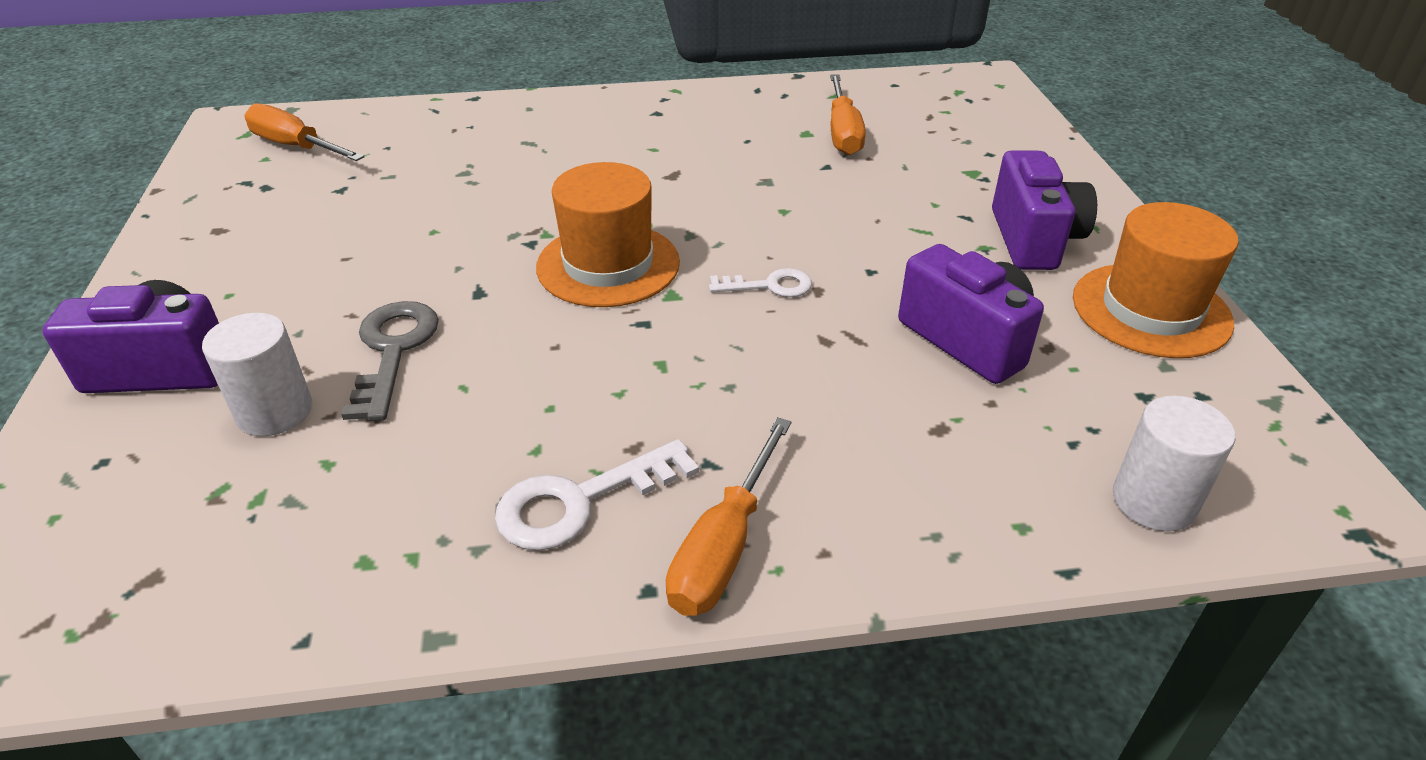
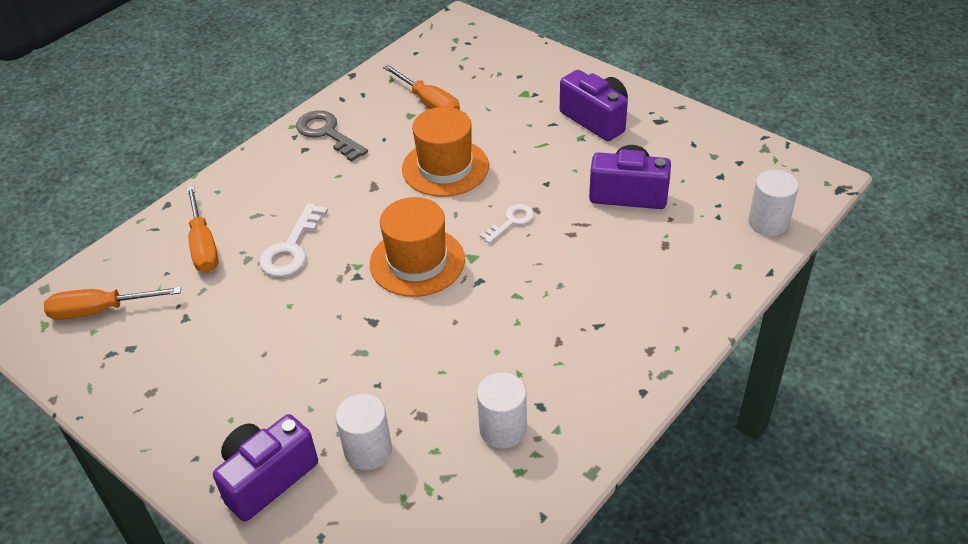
camera: 40 degrees left, 5 degrees up
(393, 351) = (378, 380): grey key -> grey key (327, 133)
(424, 498) = (503, 429): none -> white cylinder
(580, 501) = (569, 380): white key -> white key (291, 248)
(724, 547) = (648, 354): orange screwdriver -> orange screwdriver (203, 245)
(1151, 310) = (681, 130): orange hat -> orange hat (445, 167)

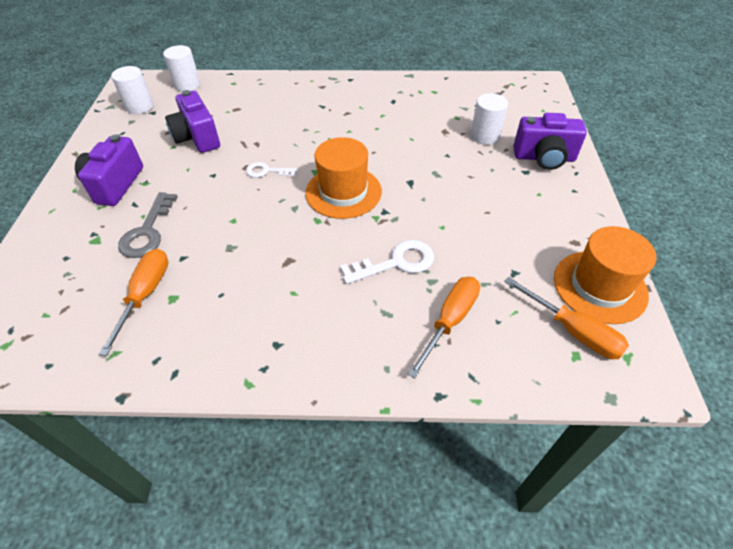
camera: 130 degrees left, 5 degrees up
(327, 133) = (241, 343): grey key -> grey key (147, 231)
(445, 167) = (233, 233): orange hat -> orange hat (599, 286)
(503, 429) = (419, 105): white cylinder -> white cylinder (140, 107)

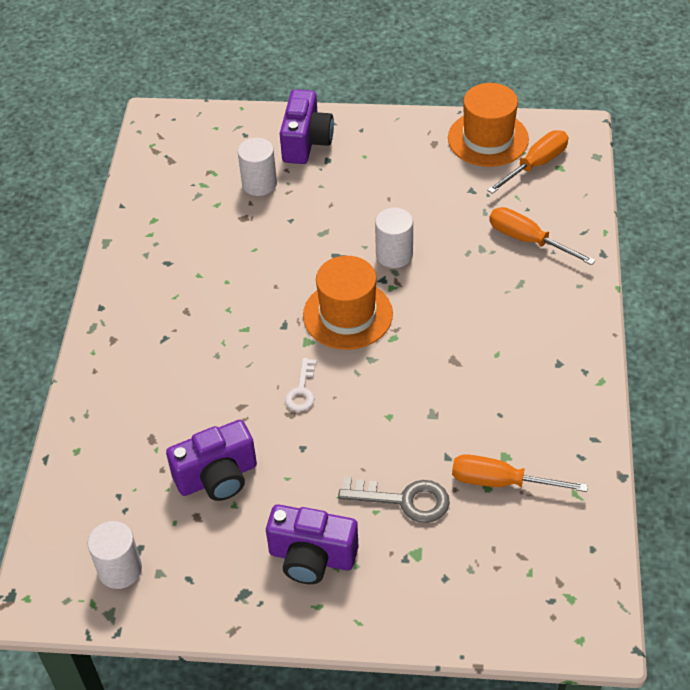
camera: 85 degrees left, 0 degrees up
(187, 85) = (68, 513): white cylinder -> white cylinder (394, 254)
(396, 263) = (458, 273): white key -> none

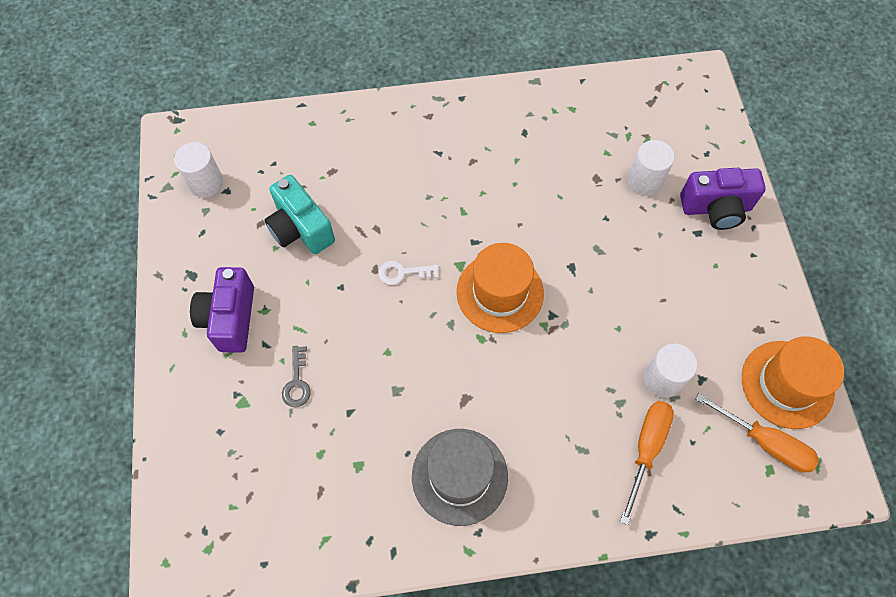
camera: 75 degrees right, 15 degrees up
(217, 477) = (300, 228): purple camera -> turquoise camera
(394, 254) = (587, 319): white cylinder -> white cylinder (662, 379)
(404, 500) = (297, 382): grey key -> grey key, size x0.63
(501, 482) = (328, 466): orange screwdriver -> none
(529, 377) = (459, 476): none -> grey hat

